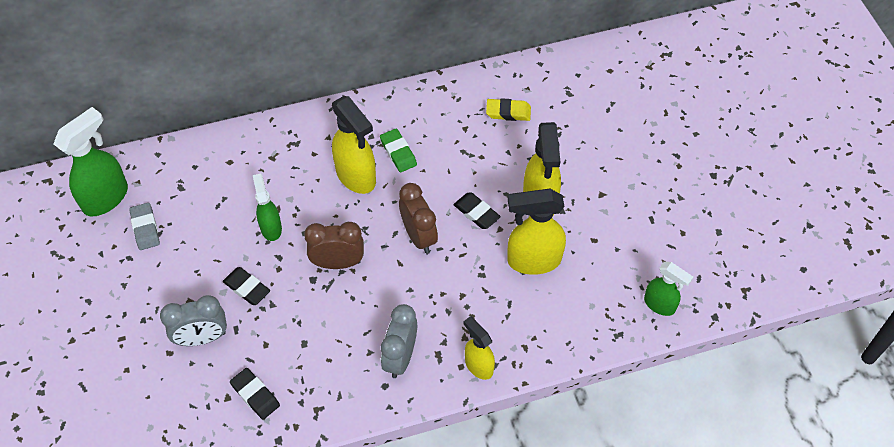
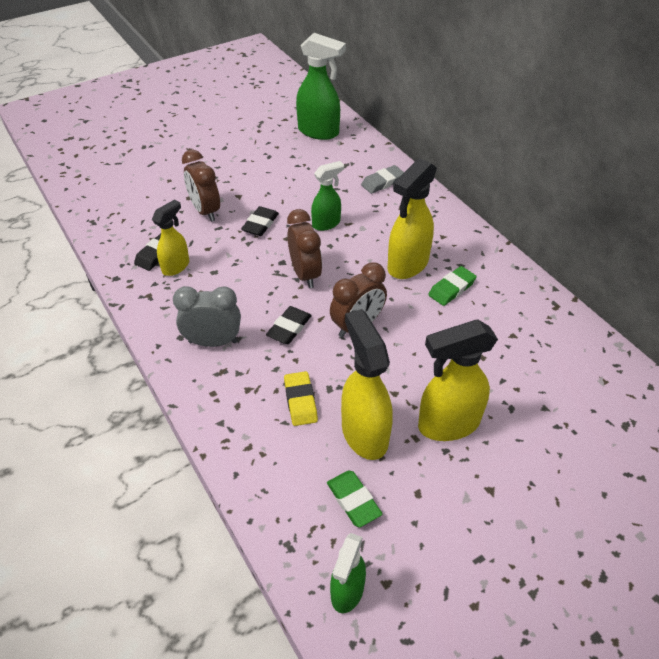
camera: 75 degrees right, 10 degrees down
(145, 228) = (298, 157): grey eraser -> grey eraser (382, 182)
(202, 338) = (205, 211): grey clock -> brown clock
(476, 213) = (406, 368): black eraser -> black eraser (289, 328)
(478, 365) = (216, 408): yellow spray bottle -> yellow spray bottle (176, 266)
(508, 112) = (558, 369): yellow eraser -> yellow eraser (300, 401)
(591, 283) = (353, 500): none -> green eraser

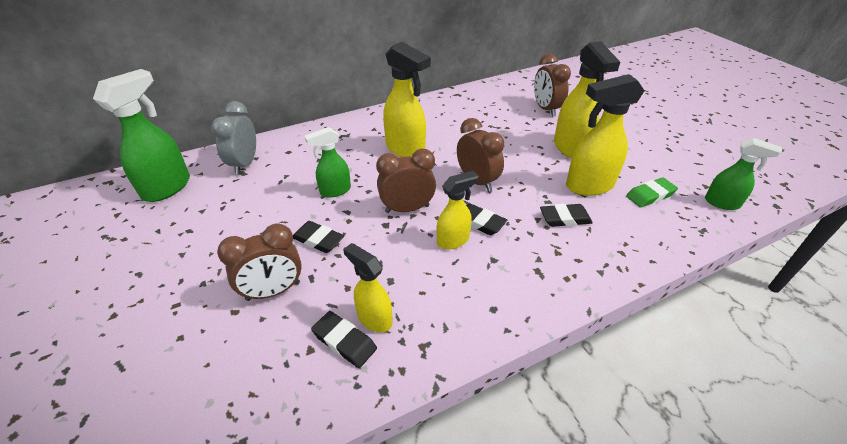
camera: 85 degrees left, 5 degrees down
(213, 342) = (499, 279): grey clock -> grey clock (244, 164)
(262, 309) = (453, 240): none -> yellow spray bottle
(300, 401) = (565, 218): yellow eraser -> black eraser
(326, 223) = (335, 191): green spray bottle -> green spray bottle turned 90 degrees counterclockwise
(382, 182) = (285, 152): grey eraser -> none
(451, 289) = (437, 131): green eraser -> none
(549, 405) = (545, 109): none -> brown clock

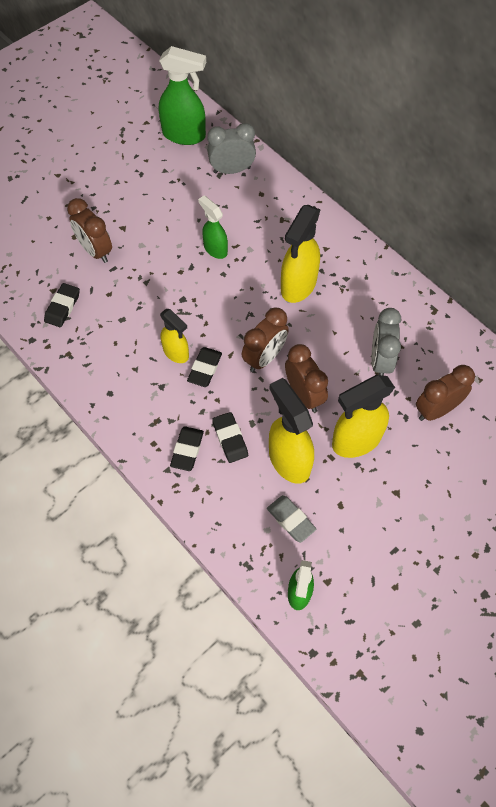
camera: 75 degrees right, 20 degrees up
(318, 240) = (152, 259): black eraser -> black eraser (187, 450)
(374, 318) = (85, 318): yellow spray bottle -> none
(407, 209) = (207, 309): brown clock -> brown clock (304, 395)
(497, 124) = (380, 361): none -> grey clock
(650, 195) = (291, 520): green eraser -> grey eraser

